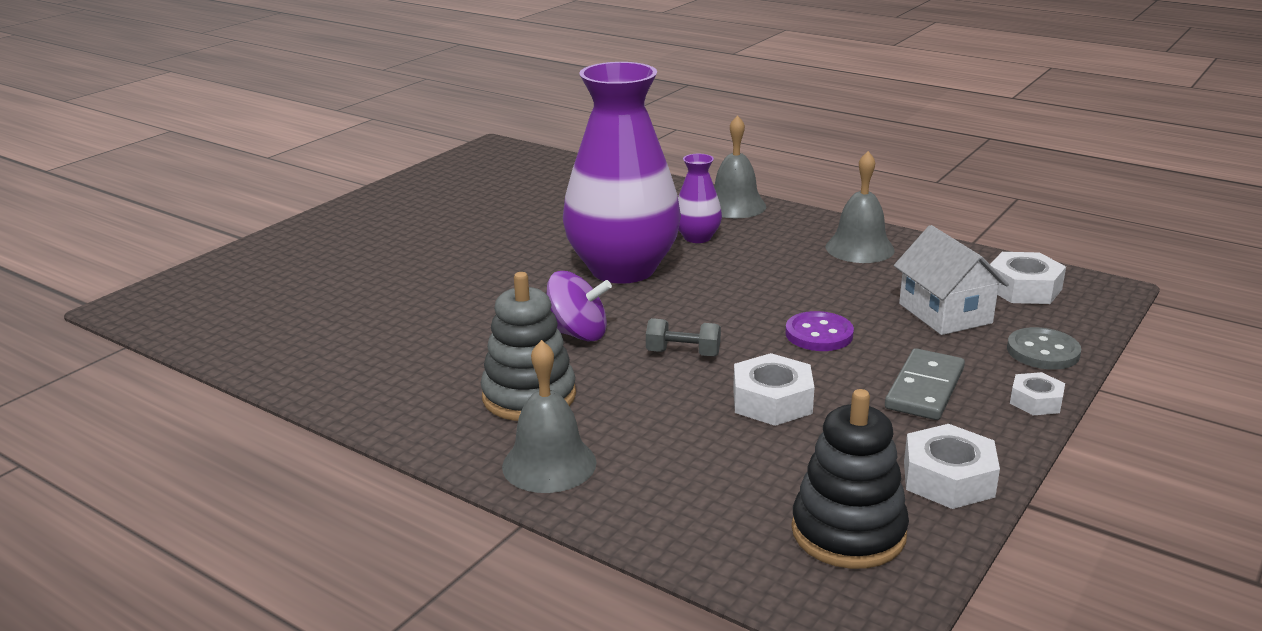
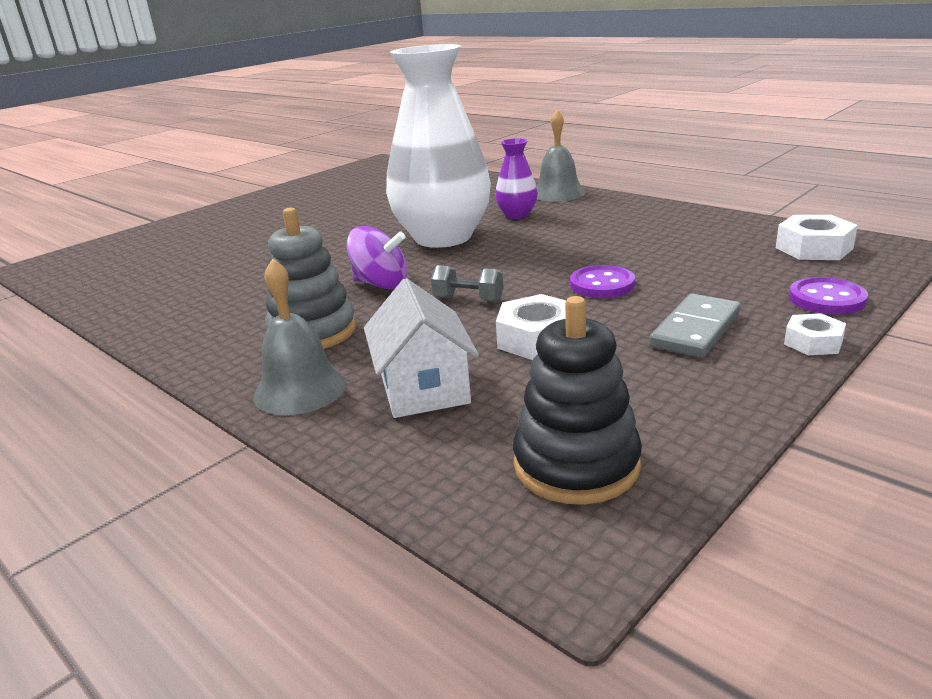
camera: 10 degrees right, 0 degrees up
(623, 269) = (443, 237): purple vase -> white vase
(859, 248) = (660, 220): grey bell -> none
(945, 313) = (730, 268): white house -> white house (424, 388)
(948, 478) = (702, 414): white nut -> none
(1043, 351) = (826, 299): grey button -> purple button

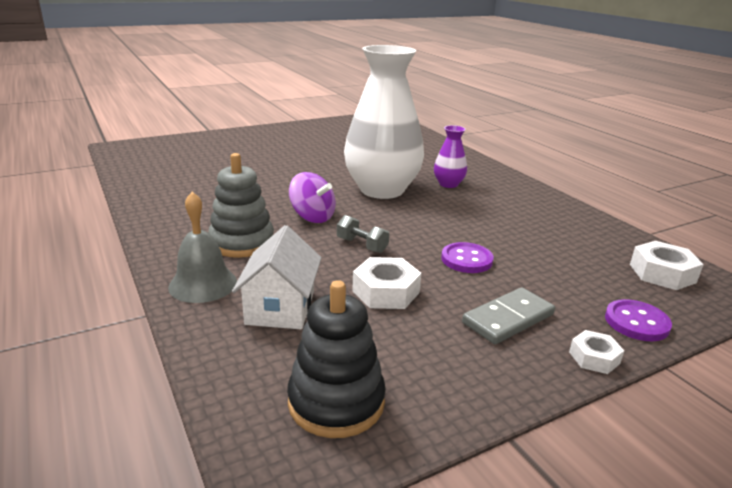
camera: 15 degrees right, 0 degrees up
(558, 193) = (493, 173): grey bell -> none

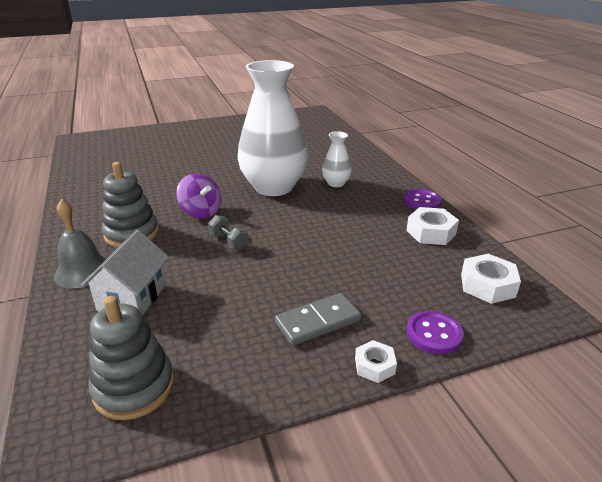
camera: 10 degrees right, 5 degrees up
(336, 402) = (134, 387): black stacking toy -> grey stacking toy
(386, 292) = (226, 288): white nut -> white nut (431, 232)
(448, 184) = (336, 183): purple vase -> white vase
(466, 260) = (312, 261): purple button -> purple button (422, 201)

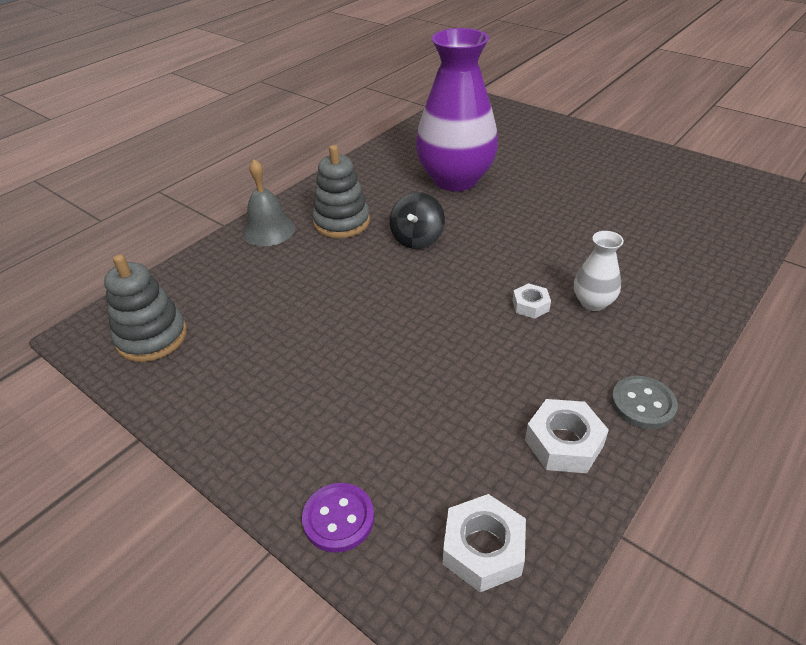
camera: 60 degrees right, 10 degrees up
(133, 297) = (254, 275): white house -> none
(160, 176) = (455, 179): none -> purple vase
(201, 212) = (417, 239): purple spinning top -> black spinning top
(229, 242) = (381, 284): grey dumbbell -> none
(273, 187) = (522, 259): white vase -> none
(318, 322) = (297, 409): grey domino -> none
(374, 366) = (255, 482): white nut -> white nut (530, 305)
(422, 201) = (643, 404): purple button -> grey button

